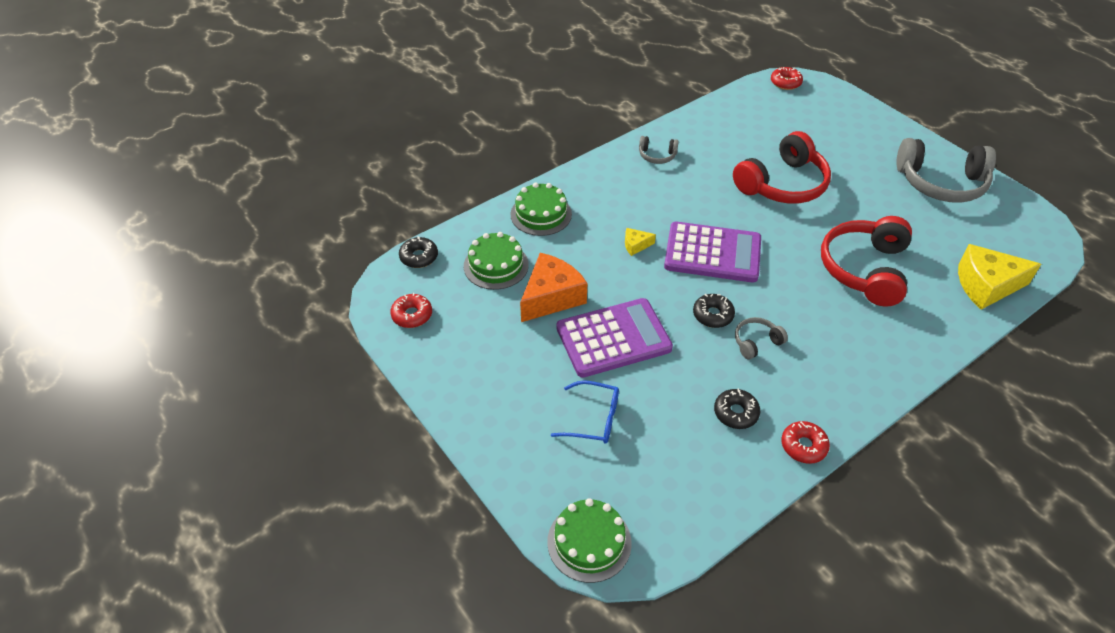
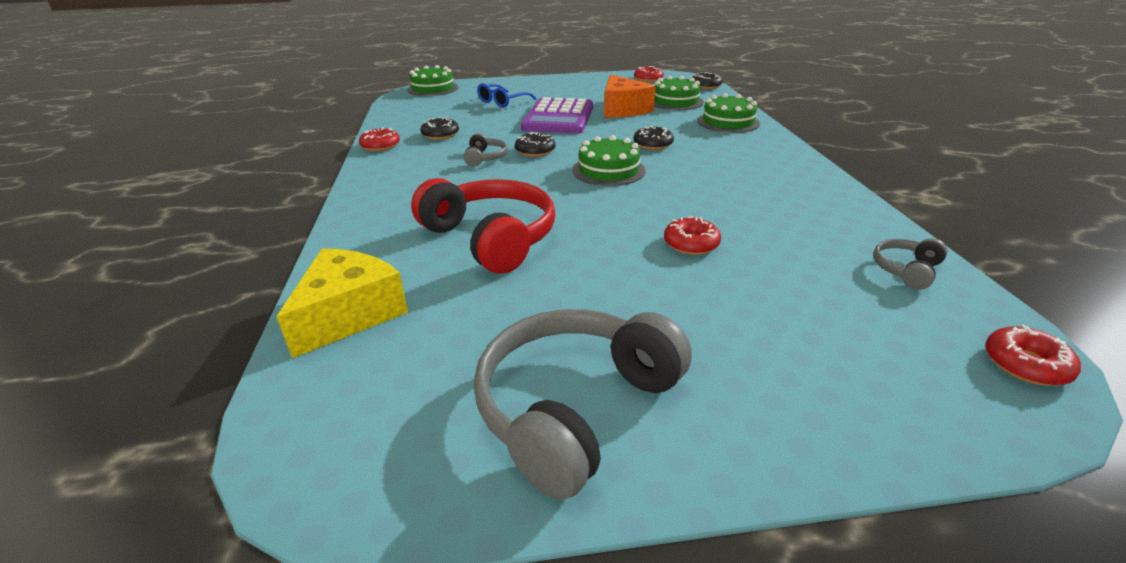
camera: 120 degrees right, 15 degrees down
(635, 245) = (653, 144): yellow cheese -> black donut
(657, 155) = (800, 186): grey headphones -> grey headphones (906, 270)
(712, 253) = (608, 170): purple calculator -> green cake
(782, 184) = (691, 244): red headphones -> red donut

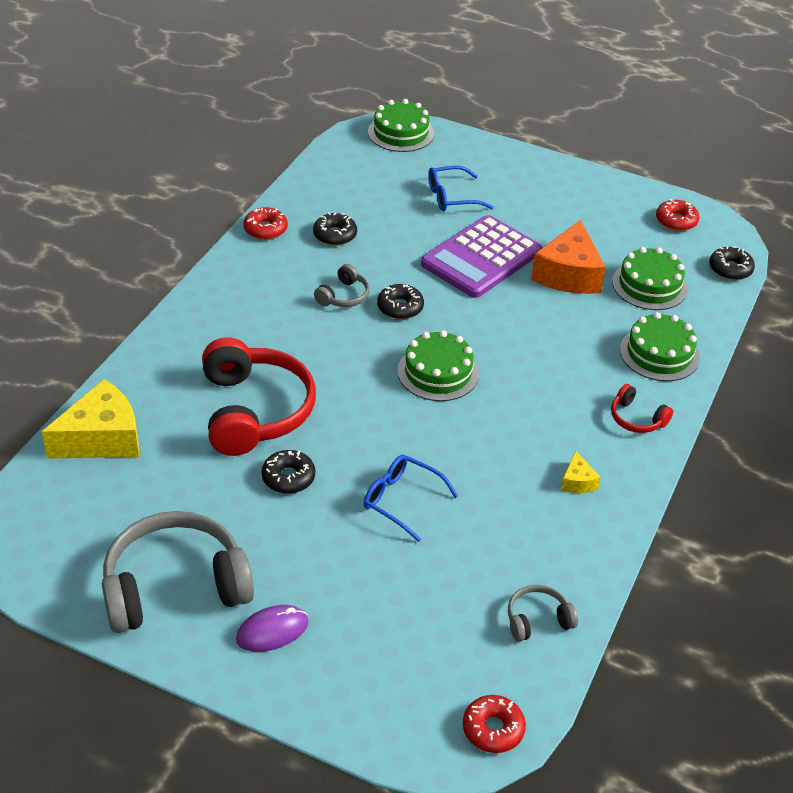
camera: 30 degrees right, 10 degrees up
(653, 144) = (527, 353): black donut -> black donut (288, 477)
(691, 244) = (401, 500): red donut -> blue glasses
(728, 393) = (272, 631): none -> purple mouse
(766, 149) = (637, 418): none -> red headphones
(787, 187) = (577, 481): none -> yellow cheese

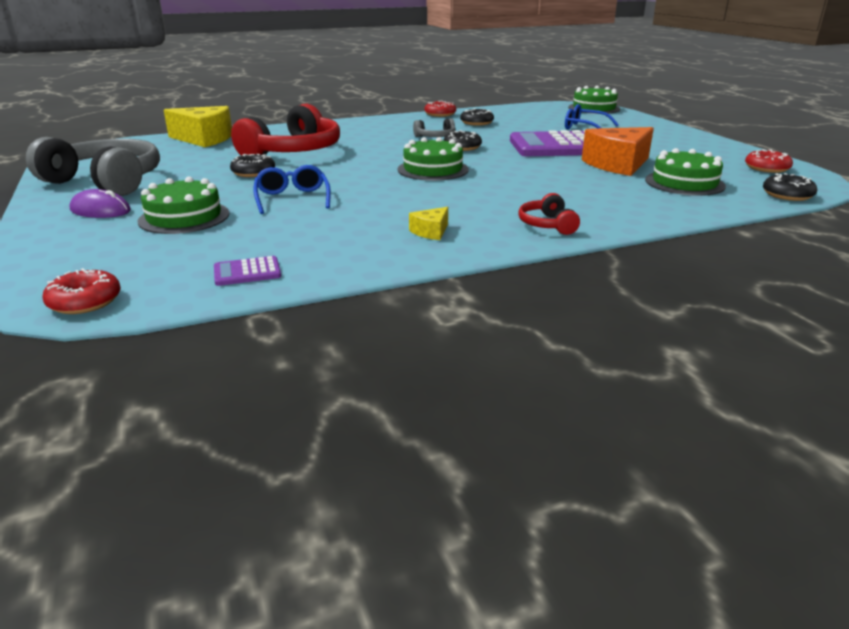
camera: 45 degrees right, 15 degrees down
(538, 620) = (247, 272): grey headphones -> purple calculator
(659, 353) = (632, 207): green cake -> green cake (184, 217)

